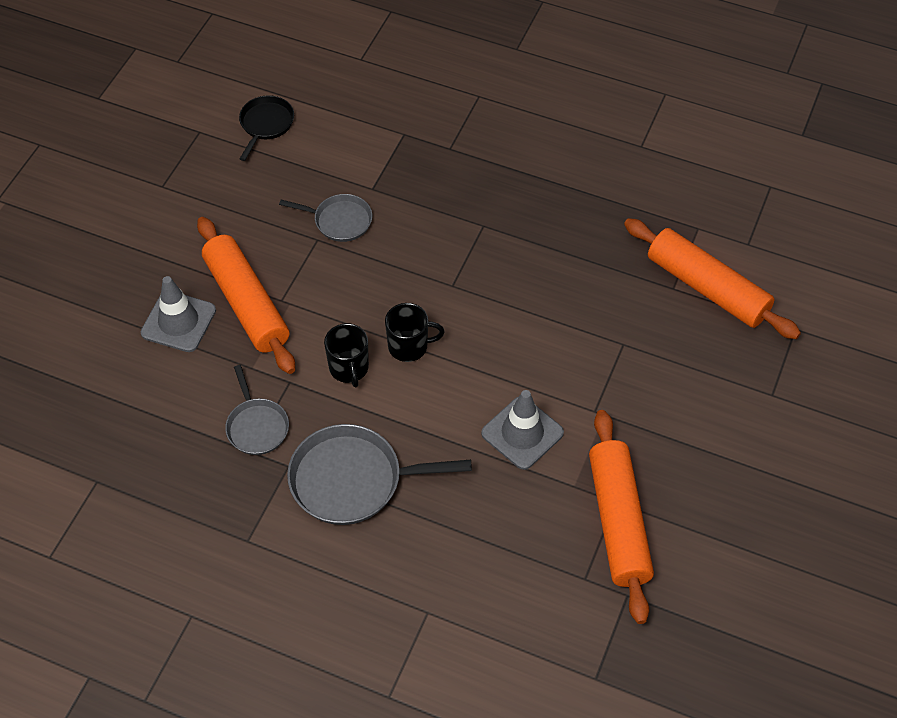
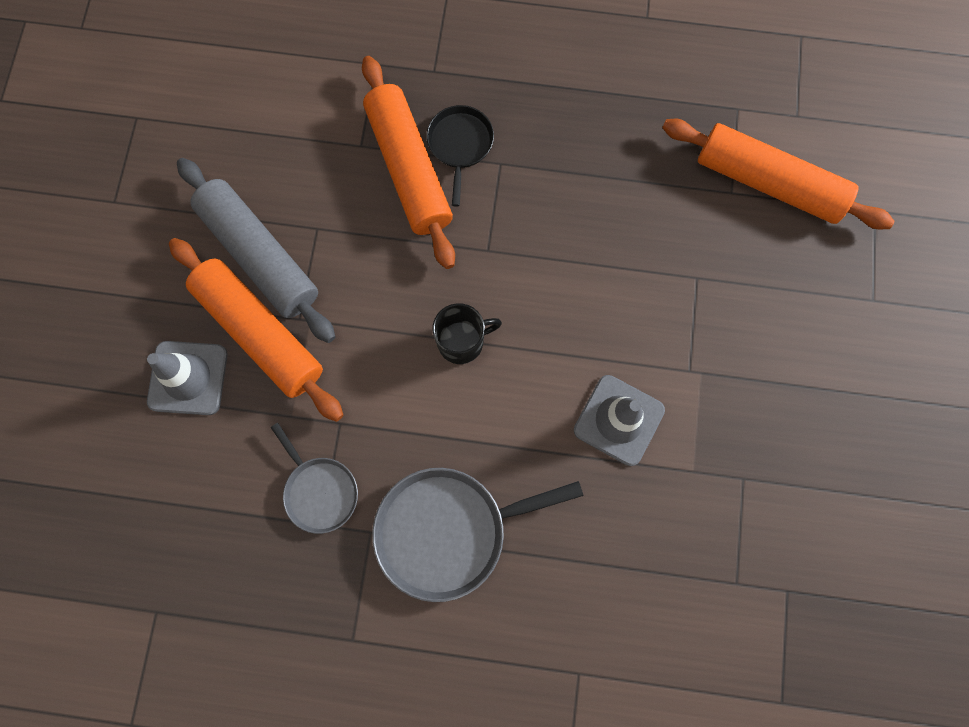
camera: 15 degrees left, 20 degrees up
(265, 248) = (260, 255): none -> grey rolling pin
(266, 124) = (211, 89): black pan -> black pan (460, 145)
(340, 221) = (336, 197): grey pan -> none
(349, 368) = (402, 388): black mug -> none
(618, 521) = (752, 503): orange rolling pin -> orange rolling pin (409, 169)

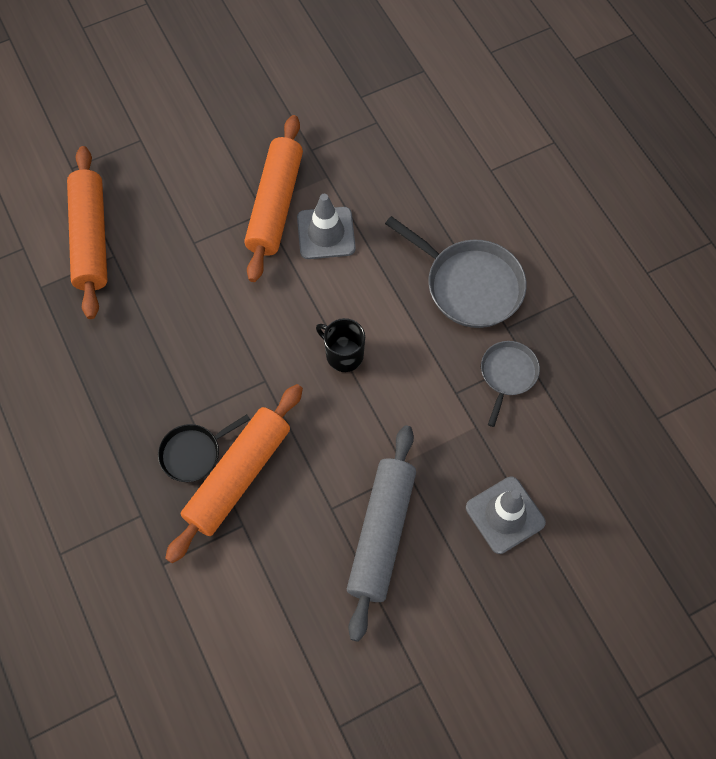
camera: 125 degrees left, 10 degrees down
(260, 333) = (436, 490): orange rolling pin -> orange rolling pin (275, 205)

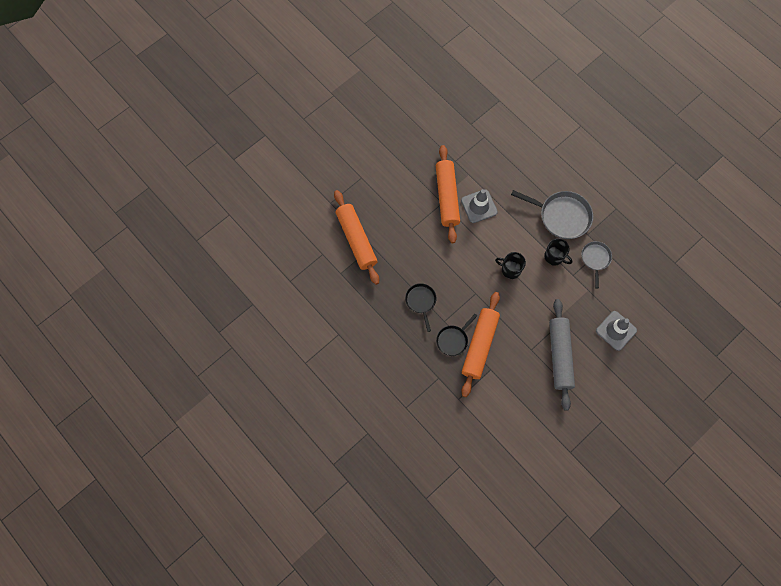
camera: 15 degrees left, 5 degrees up
(162, 370) = (421, 301): none -> black pan
(432, 352) = (554, 257): none -> black mug

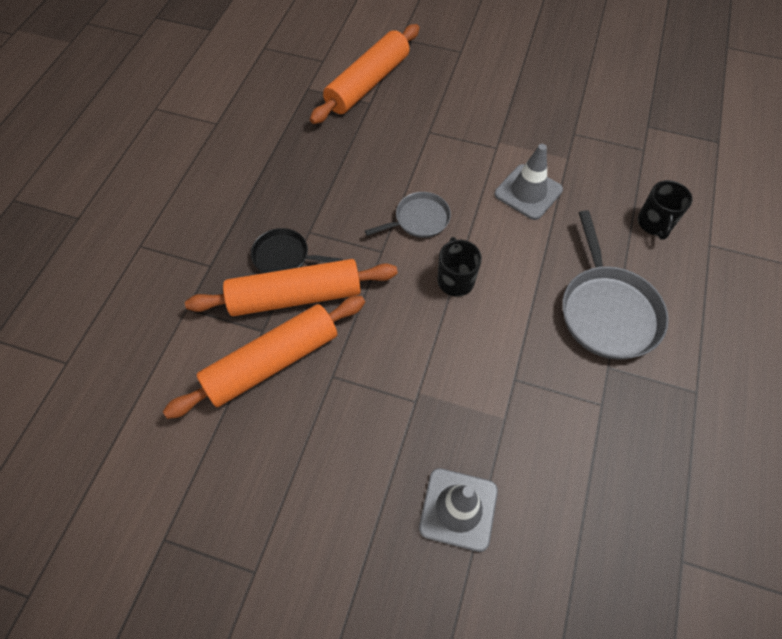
camera: 60 degrees right, 10 degrees down
(421, 301) = (323, 190): black pan -> none
(447, 197) = (510, 149): orange rolling pin -> orange rolling pin (272, 362)
(554, 257) = (526, 334): black mug -> black mug (654, 224)
(559, 355) = (347, 428): grey rolling pin -> none
(595, 259) = (573, 402): grey pan -> grey pan (419, 219)

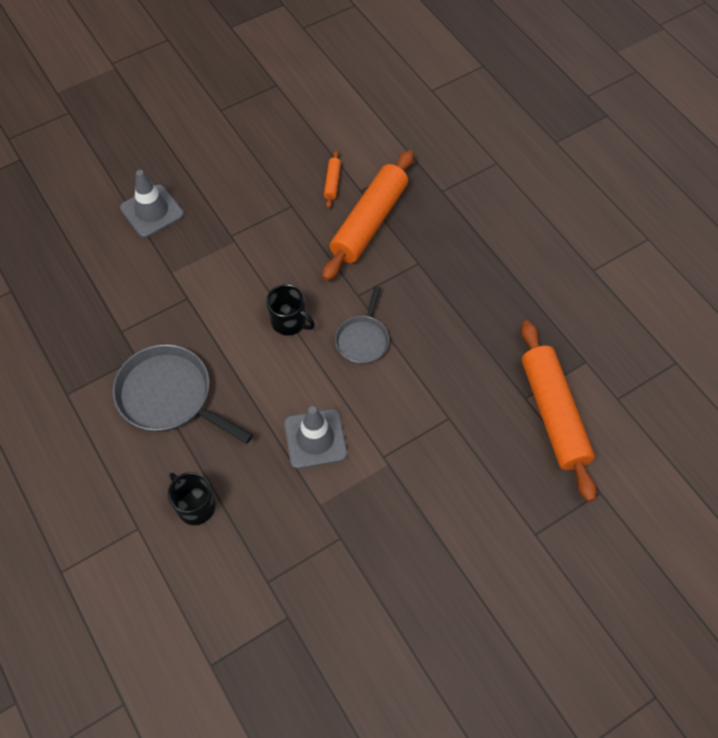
camera: 130 degrees right, 0 degrees up
(272, 362) = (332, 182): orange rolling pin -> orange rolling pin, size x0.42
(284, 256) = (409, 235): black pan -> none

